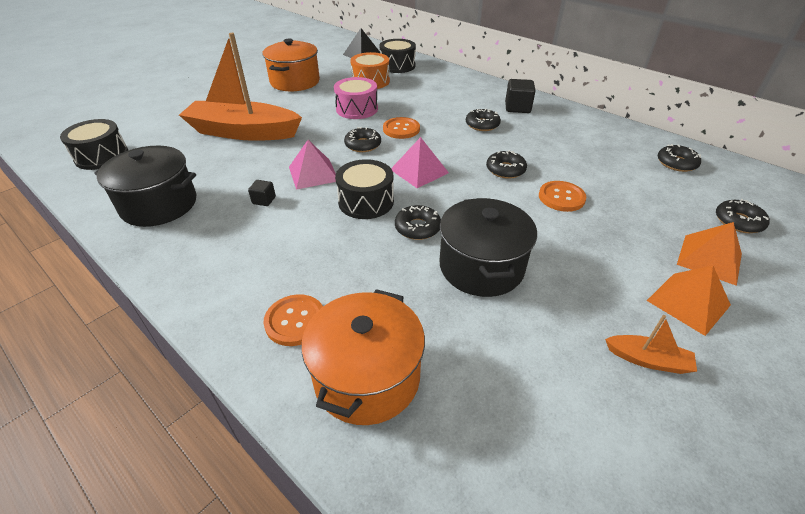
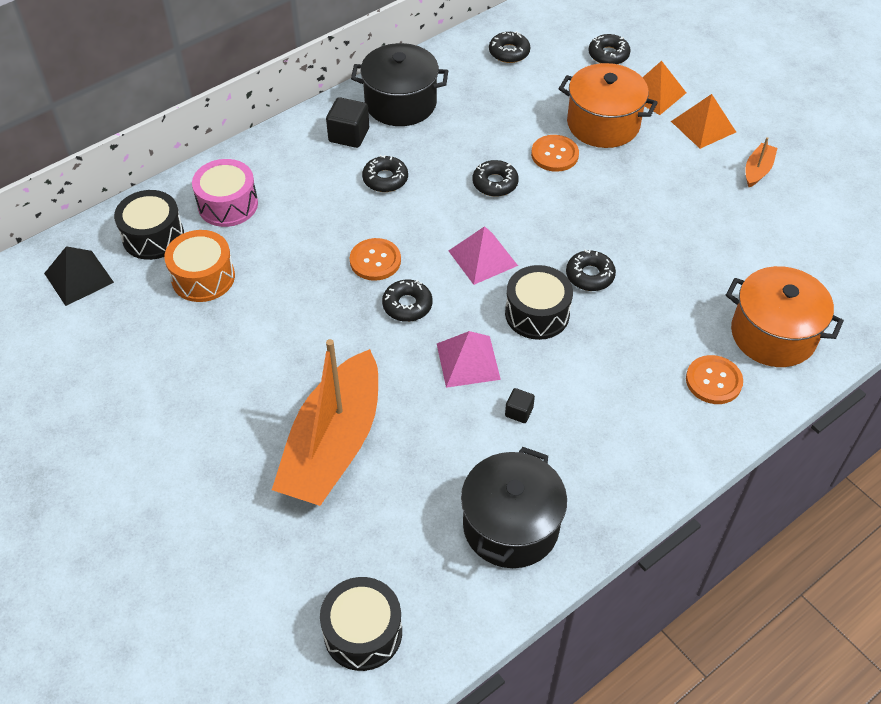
camera: 80 degrees left, 10 degrees up
(295, 82) = (165, 379): orange pot -> orange pot (603, 124)
(357, 109) = (299, 303): pink drum -> pink drum (228, 204)
(481, 267) = (652, 239): black pot -> black pot (400, 103)

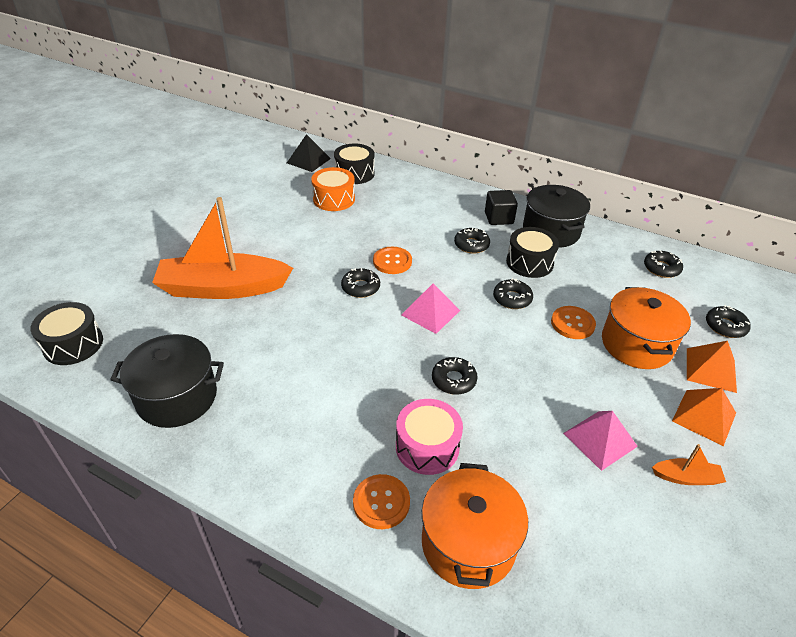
camera: 65 degrees right, 10 degrees down
(228, 204) = (398, 190): pink drum -> pink drum (427, 447)
(468, 361) = (324, 332): pink pyramid -> pink pyramid (599, 439)
(519, 412) = (288, 373): black cube -> none
(537, 313) = (392, 358): black drum -> black drum (529, 262)

